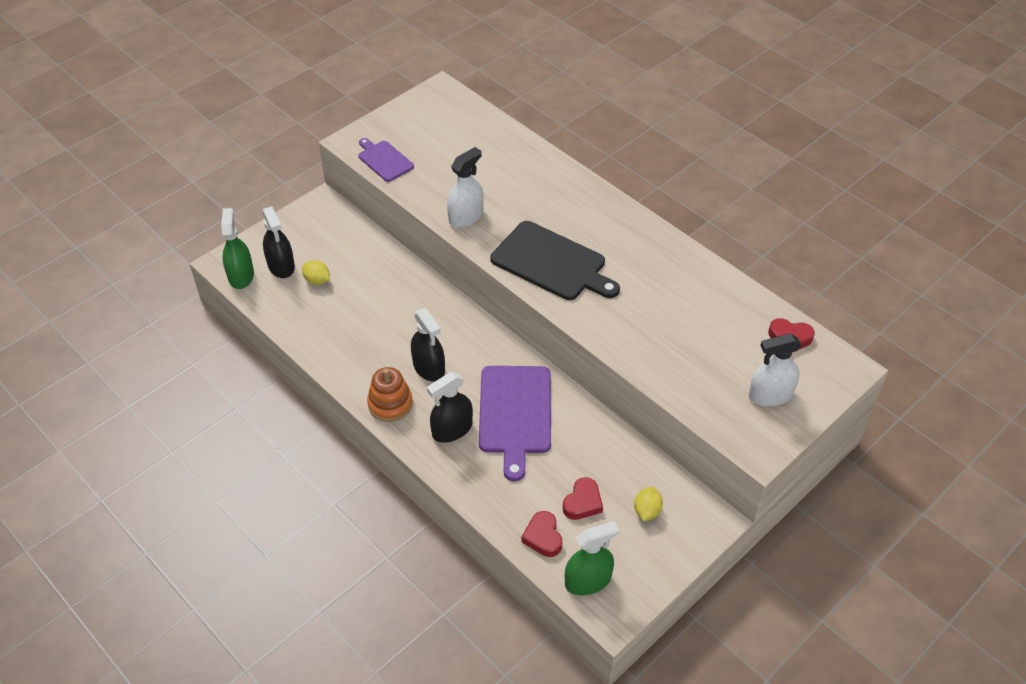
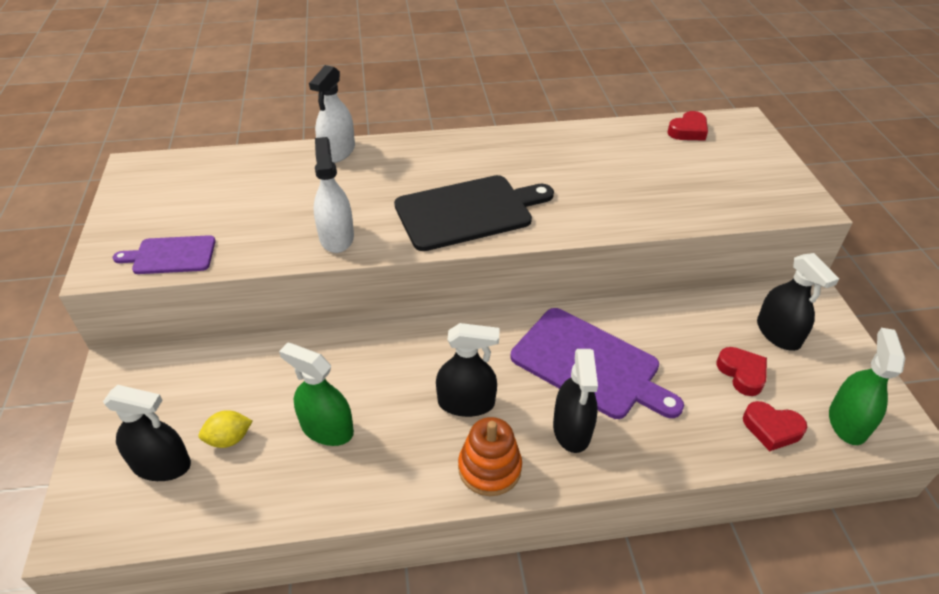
camera: 55 degrees left, 5 degrees down
(241, 275) = (123, 521): green spray bottle -> green spray bottle (327, 428)
(647, 511) = (778, 333): yellow lemon -> black spray bottle
(770, 395) = (746, 169): white spray bottle -> white spray bottle (337, 152)

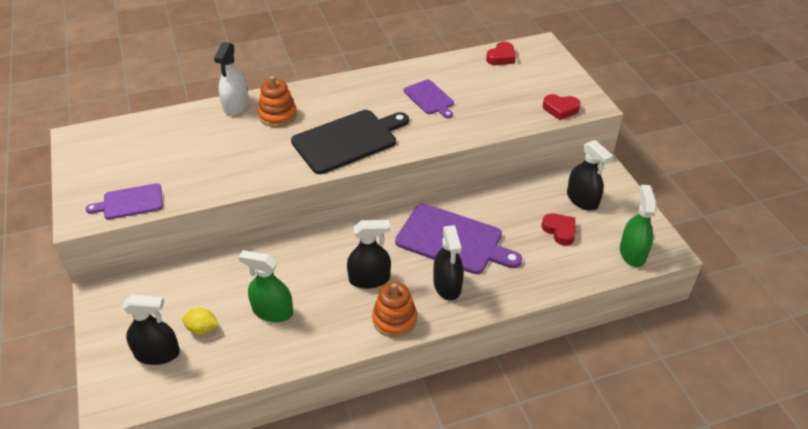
camera: 10 degrees left, 0 degrees up
(229, 439) = (202, 329): yellow lemon -> yellow lemon turned 45 degrees clockwise
(336, 237) = (253, 172): white spray bottle -> none
(386, 170) = (278, 115): none -> orange stacking toy
(585, 171) = (429, 98): none -> purple cutting board
(772, 429) = (583, 265): red heart -> red heart (560, 109)

